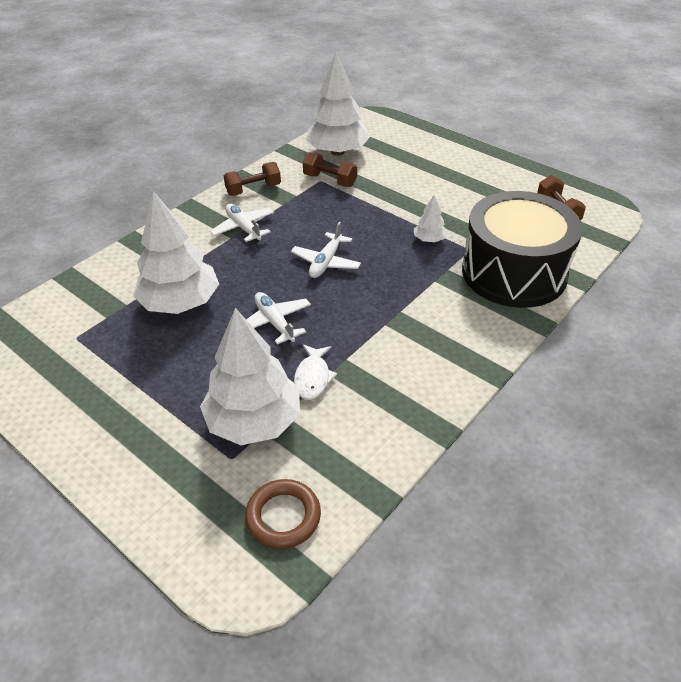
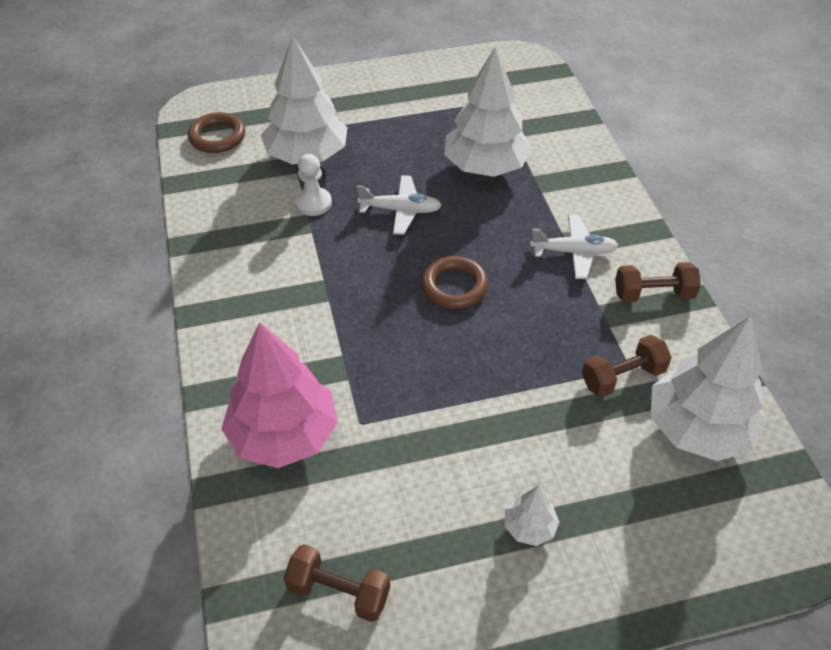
camera: 125 degrees right, 5 degrees up
(253, 189) = (653, 294): brown dumbbell -> brown dumbbell turned 75 degrees clockwise
(313, 377) = (313, 203): white fish -> white pawn
(326, 262) = (454, 286): white plane -> brown ring
(429, 239) = (412, 397): white tree -> white tree (529, 527)
(514, 272) = (283, 435): black drum -> pink tree

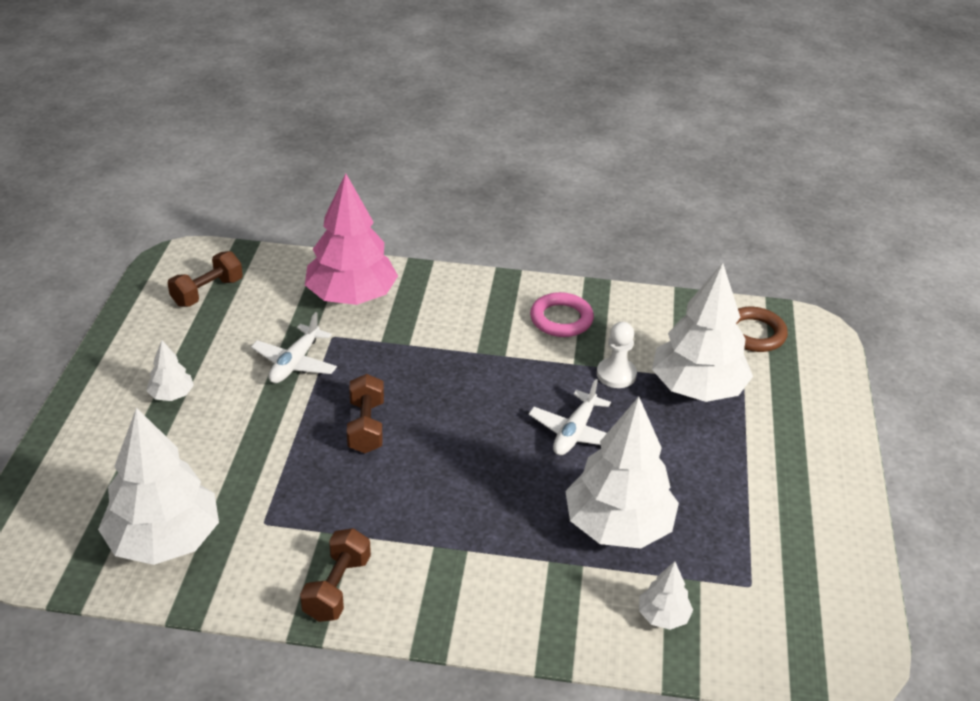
camera: 110 degrees right, 10 degrees down
(249, 255) = (561, 319): none -> pink ring
(454, 286) = (444, 437): brown ring -> none
(548, 132) = (663, 616): none -> white tree
(573, 252) = (437, 547): white plane -> white plane (295, 363)
(622, 377) = (256, 512): brown dumbbell -> brown dumbbell (366, 427)

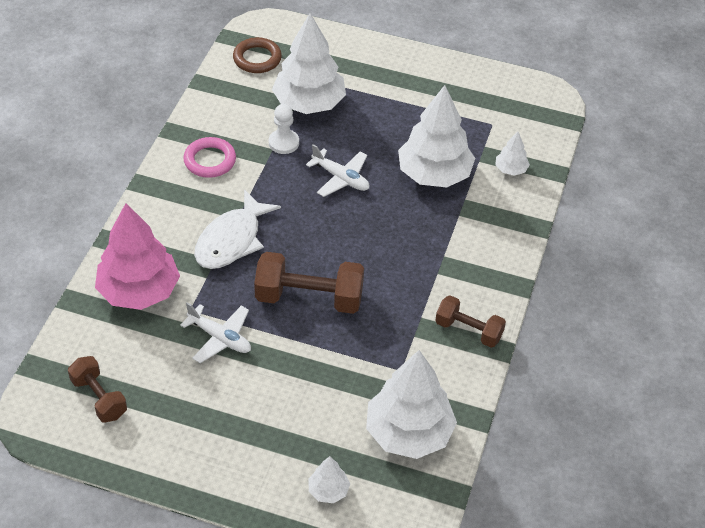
camera: 80 degrees left, 10 degrees up
(171, 395) = (240, 427): white tree -> white tree (328, 490)
(366, 427) = (309, 298): brown dumbbell -> brown dumbbell, size x1.61
(442, 352) = (232, 240): none -> white fish

